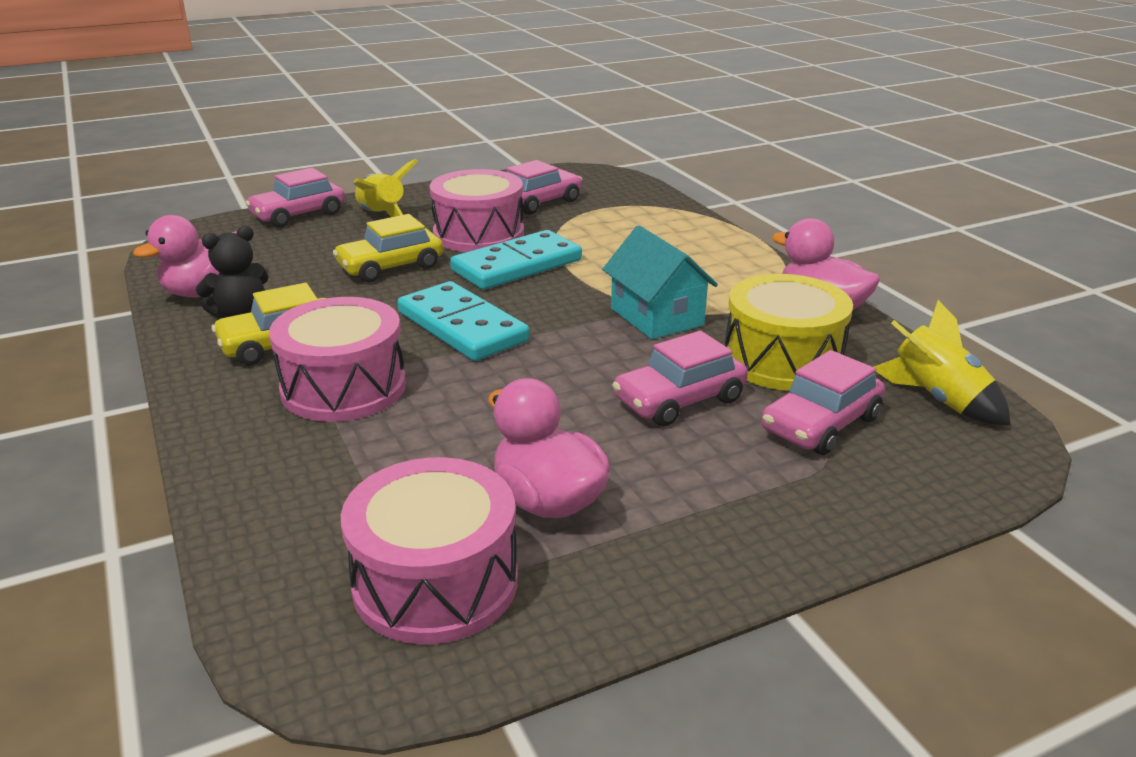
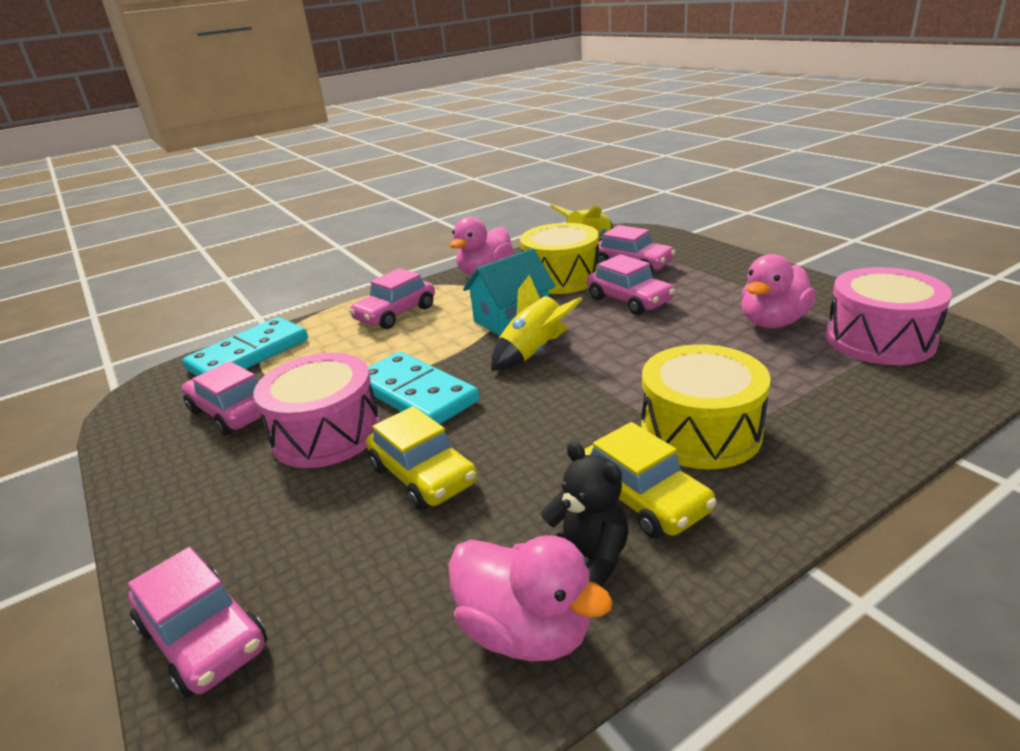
camera: 95 degrees left, 0 degrees up
(344, 387) = (700, 432): pink drum -> yellow drum
(382, 216) = (241, 531): yellow rocket -> yellow rocket (534, 353)
(462, 327) = (558, 397): turquoise domino -> turquoise domino (249, 355)
(704, 257) = (395, 314): none -> pink car

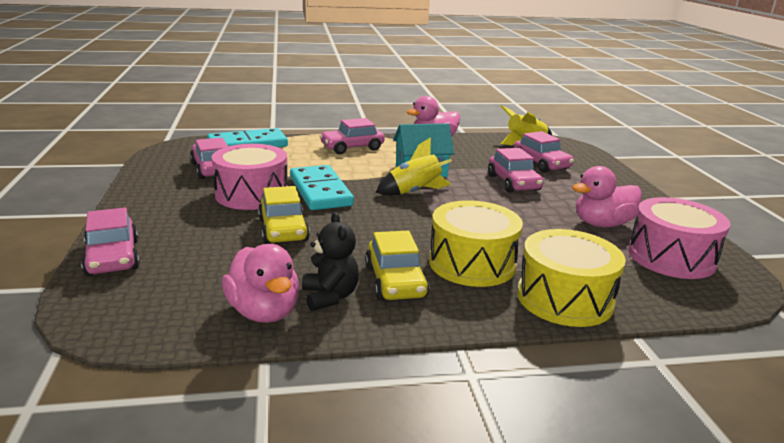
camera: 20 degrees right, 5 degrees down
(561, 278) = (481, 157): yellow drum -> yellow drum (564, 298)

